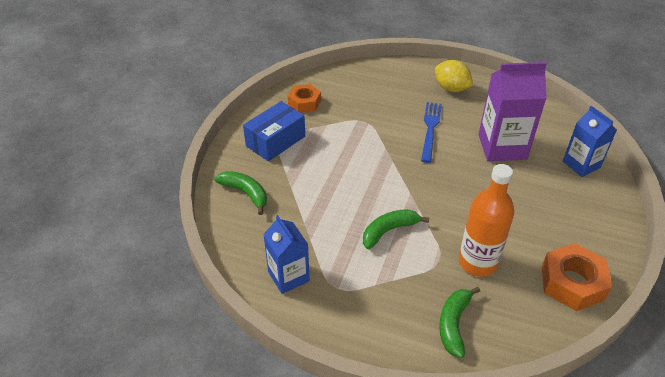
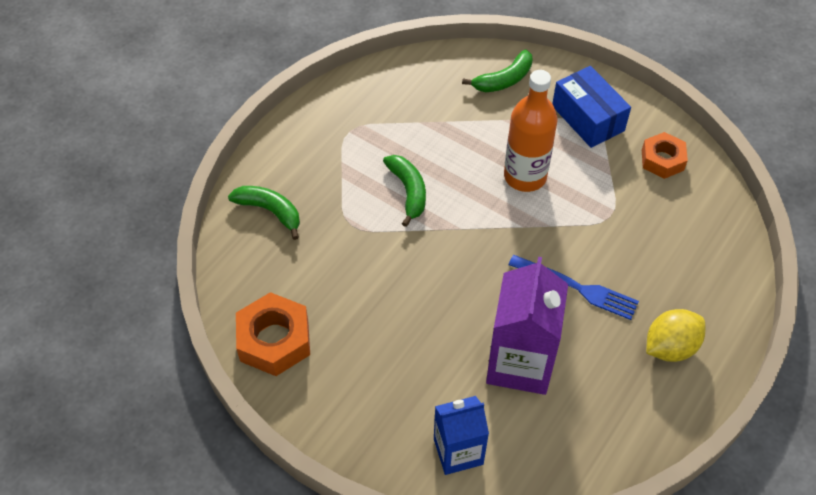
camera: 105 degrees right, 10 degrees up
(288, 276) = (377, 97): blue carton -> none
(477, 262) = (336, 259): orange bottle -> orange bottle (525, 176)

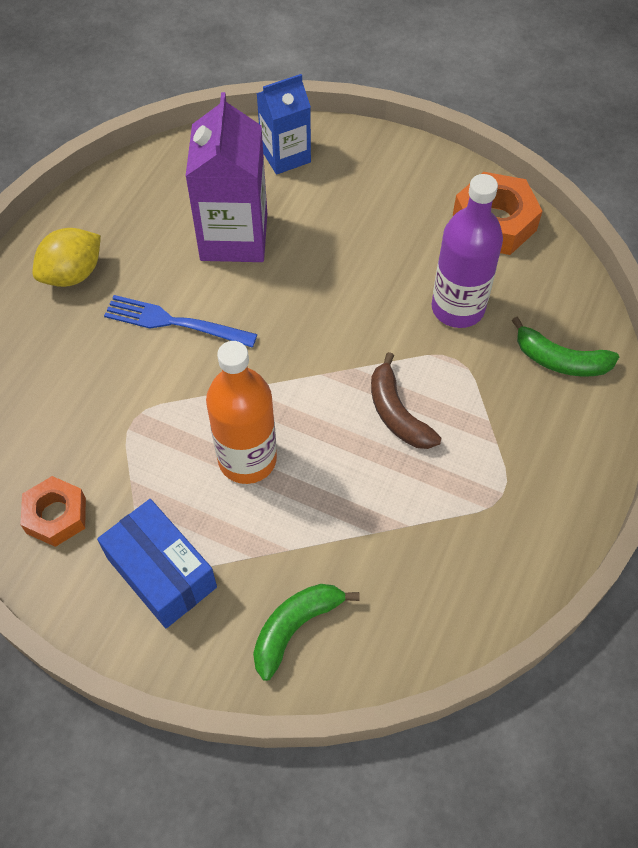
camera: 170 degrees right, 5 degrees up
(335, 265) = (458, 308): none -> purple bottle
(408, 191) = (397, 413): green banana -> brown banana

